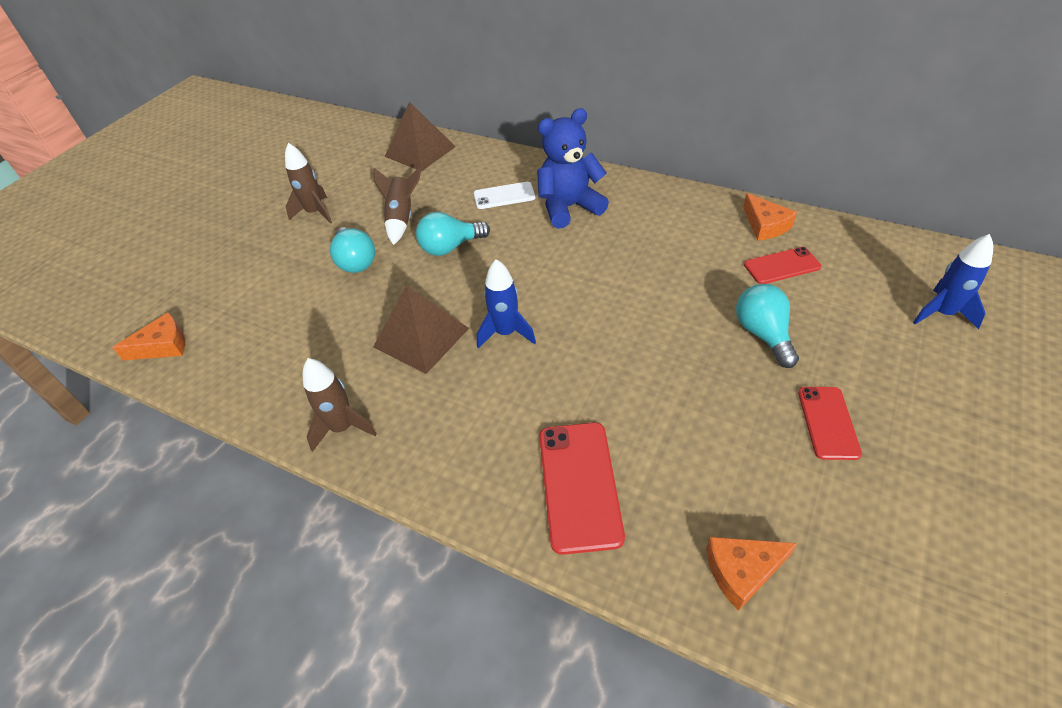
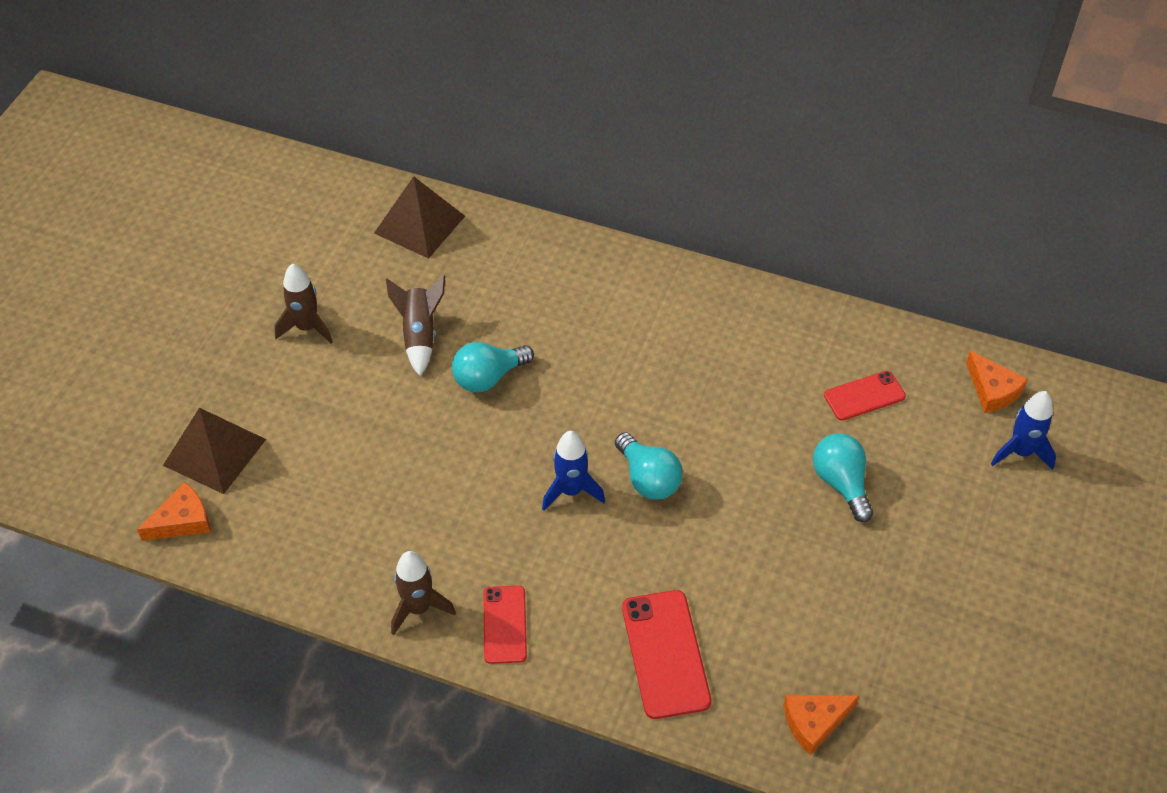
camera: 10 degrees left, 5 degrees up
(355, 261) = (378, 400): turquoise light bulb -> turquoise light bulb (648, 479)
(421, 337) = (478, 499): brown pyramid -> brown pyramid (214, 452)
(504, 196) = (541, 298): white phone -> none
(569, 207) = (622, 316): blue teddy bear -> none
(765, 225) = (848, 339): orange cheese -> orange cheese (992, 390)
(828, 422) = (898, 578): red phone -> red phone (504, 624)

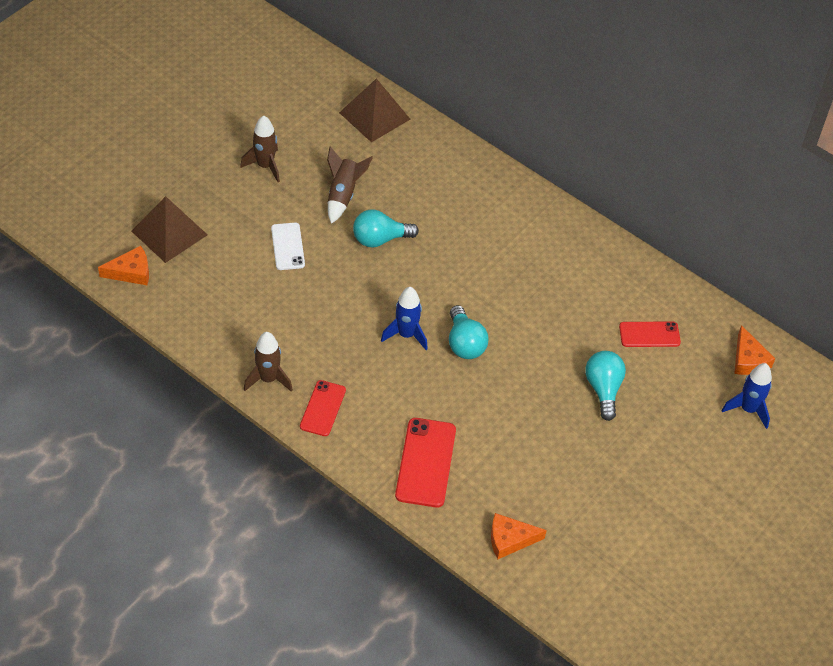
camera: 15 degrees right, 0 degrees up
(375, 423) = (288, 246): none -> white phone

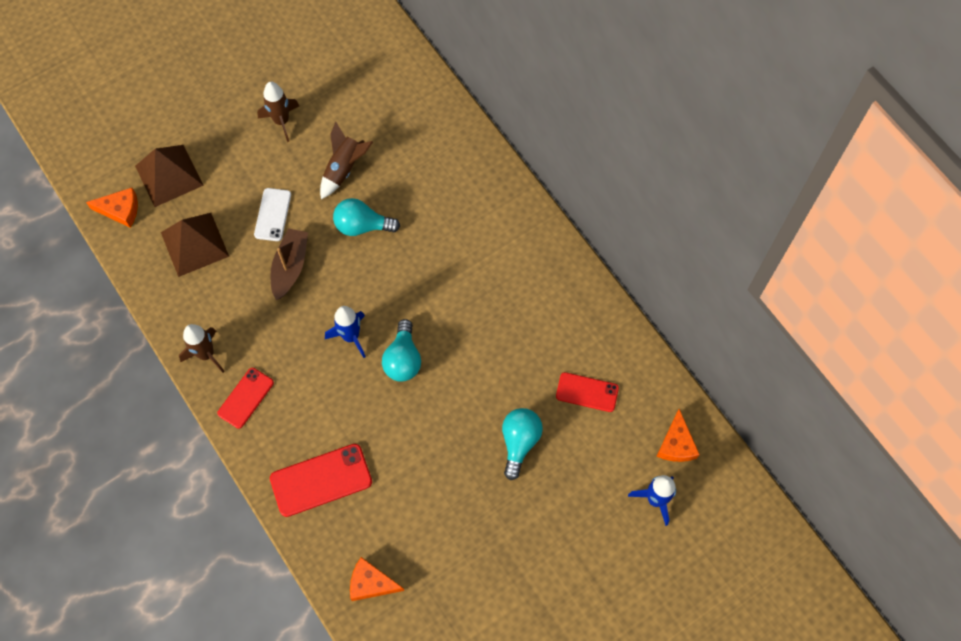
camera: 20 degrees right, 15 degrees up
(323, 288) = (290, 267): none -> brown boat
(374, 116) = (404, 86): brown pyramid -> brown pyramid (194, 244)
(425, 462) = (321, 480): red phone -> red phone turned 45 degrees clockwise

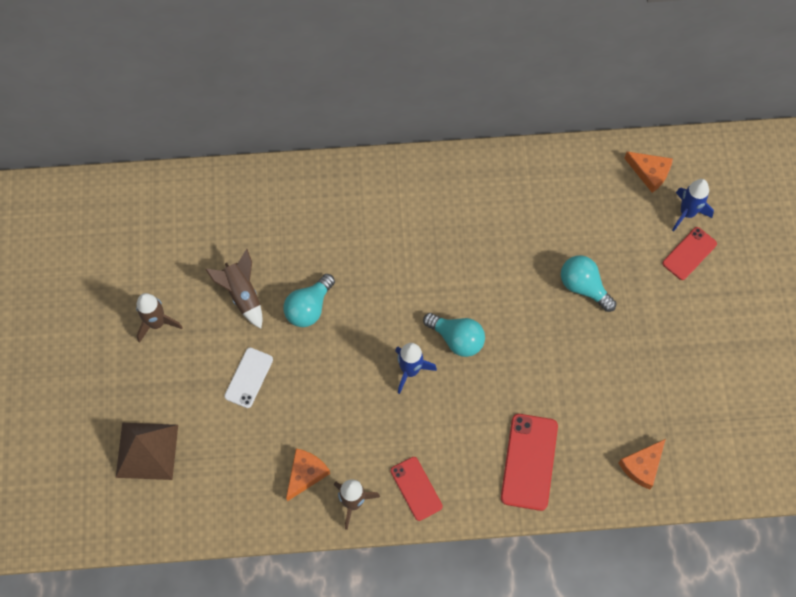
camera: 60 degrees left, 0 degrees up
(120, 210) = (155, 513): orange cheese -> orange cheese (305, 474)
(194, 244) = (235, 461): brown pyramid -> none
(273, 214) = (249, 378): white phone -> white phone turned 75 degrees clockwise
(290, 267) = (311, 388): brown boat -> none
(587, 392) = (569, 213): red phone -> red phone (689, 253)

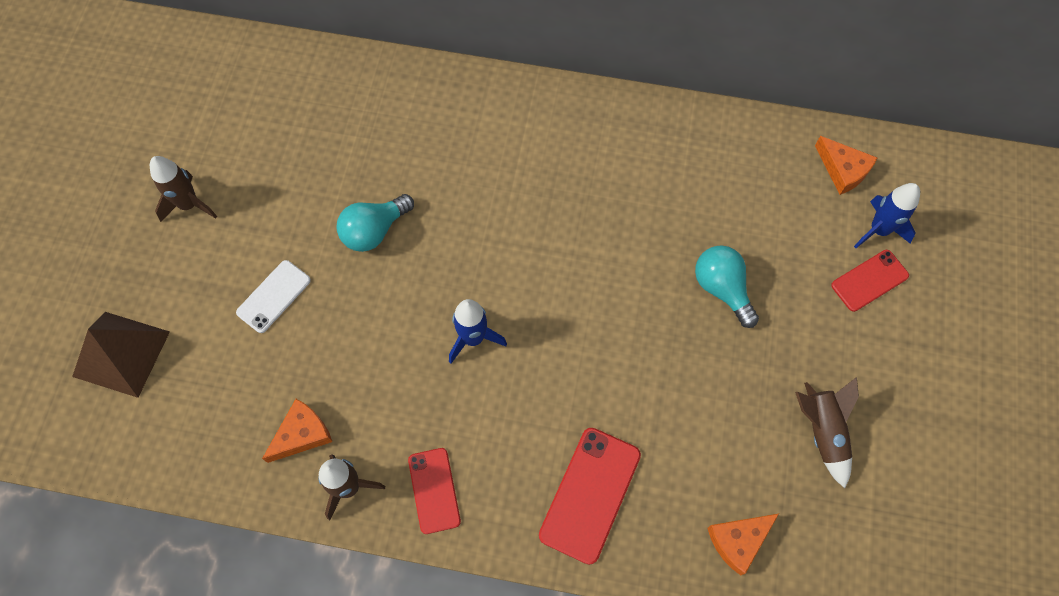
camera: 15 degrees right, 0 degrees up
(242, 294) = (300, 196): brown rocket -> brown rocket (822, 432)
(457, 339) = (543, 313): turquoise light bulb -> none

